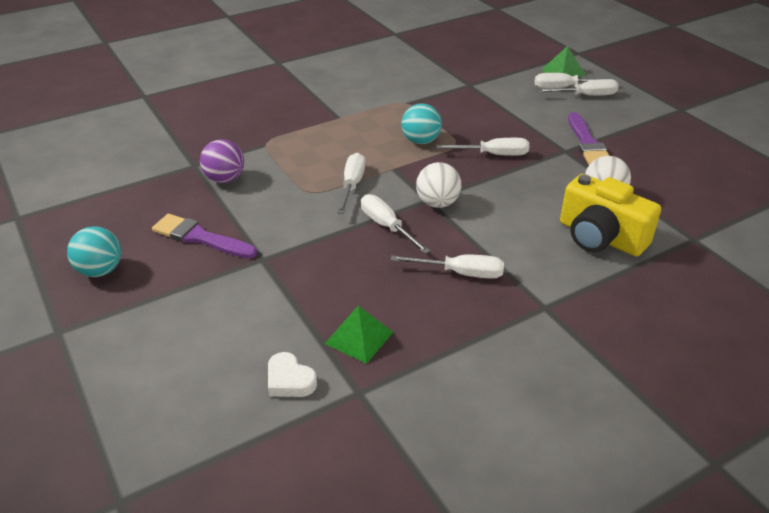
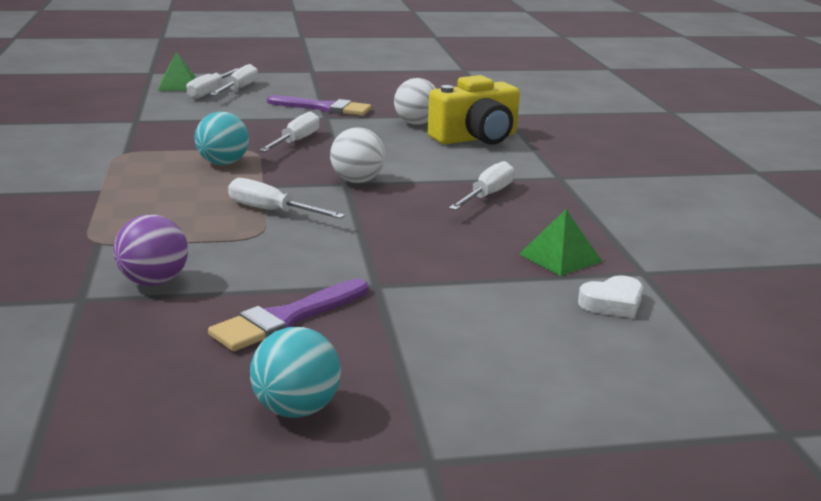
camera: 70 degrees left, 15 degrees down
(387, 227) = (376, 210): white screwdriver -> none

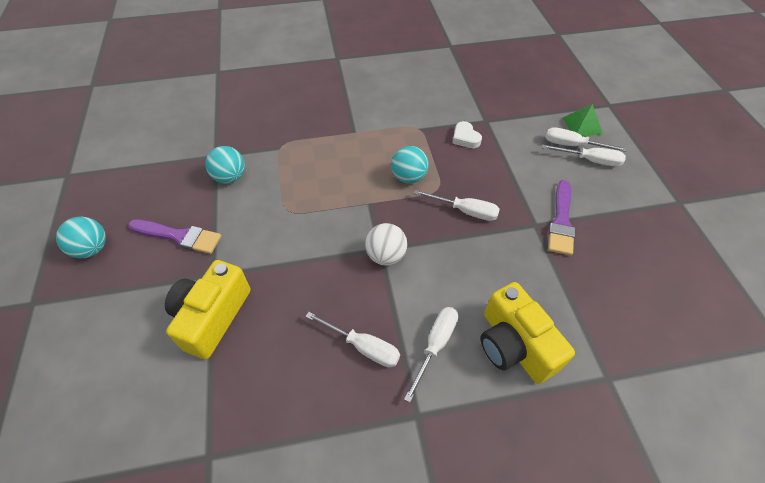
camera: 90 degrees right, 30 degrees up
(154, 282) = (230, 177): purple ball -> turquoise ball
(272, 211) = (325, 213): white screwdriver -> white screwdriver (435, 345)
(287, 318) = (179, 236): purple brush -> purple brush turned 150 degrees clockwise
(416, 123) = (543, 293): white ball -> none
(451, 280) = (212, 317): none -> yellow camera
(560, 257) = (240, 393): green pyramid -> none
(612, 303) = (162, 421): white heart -> white heart (465, 138)

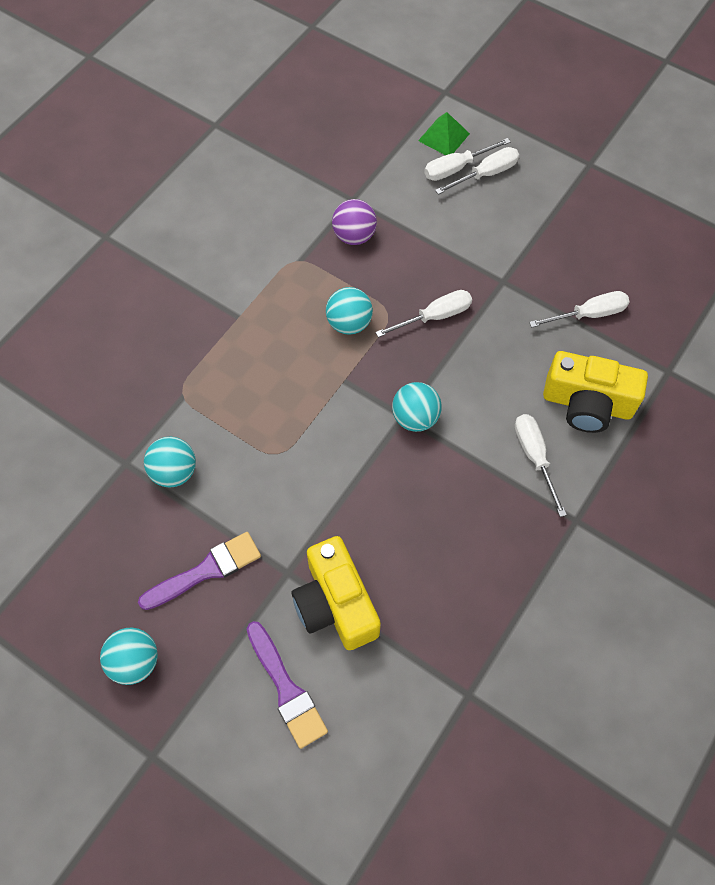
camera: 45 degrees left, 10 degrees up
(363, 346) = (484, 509): white screwdriver -> white screwdriver (588, 314)
(386, 255) = (415, 417): white ball -> turquoise ball
(465, 138) = (354, 236): white heart -> purple ball
(561, 221) = (519, 260): purple brush -> purple brush (286, 689)

